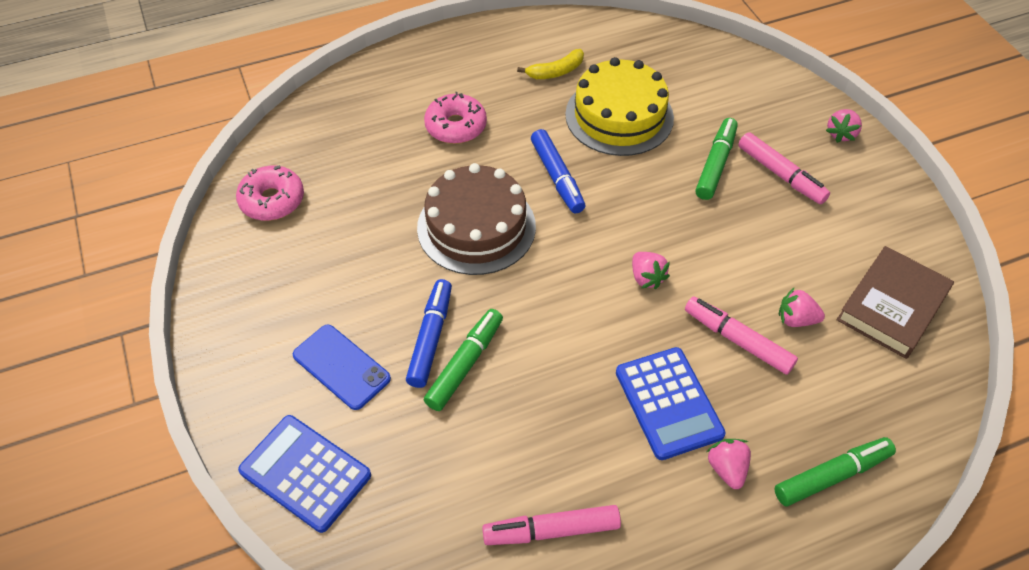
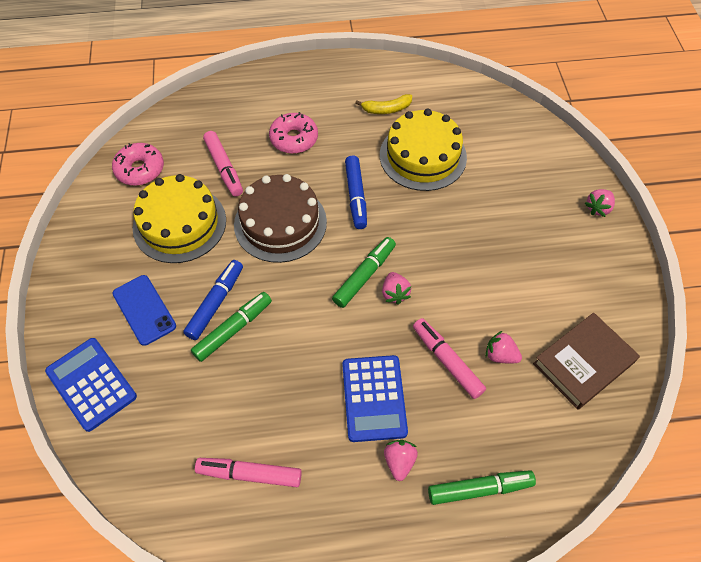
camera: 15 degrees right, 5 degrees up
(348, 254) = (179, 224): none -> yellow cake
(715, 164) = (484, 212): green marker -> green marker (364, 275)
(780, 174) = (534, 232): pink marker -> pink marker (224, 168)

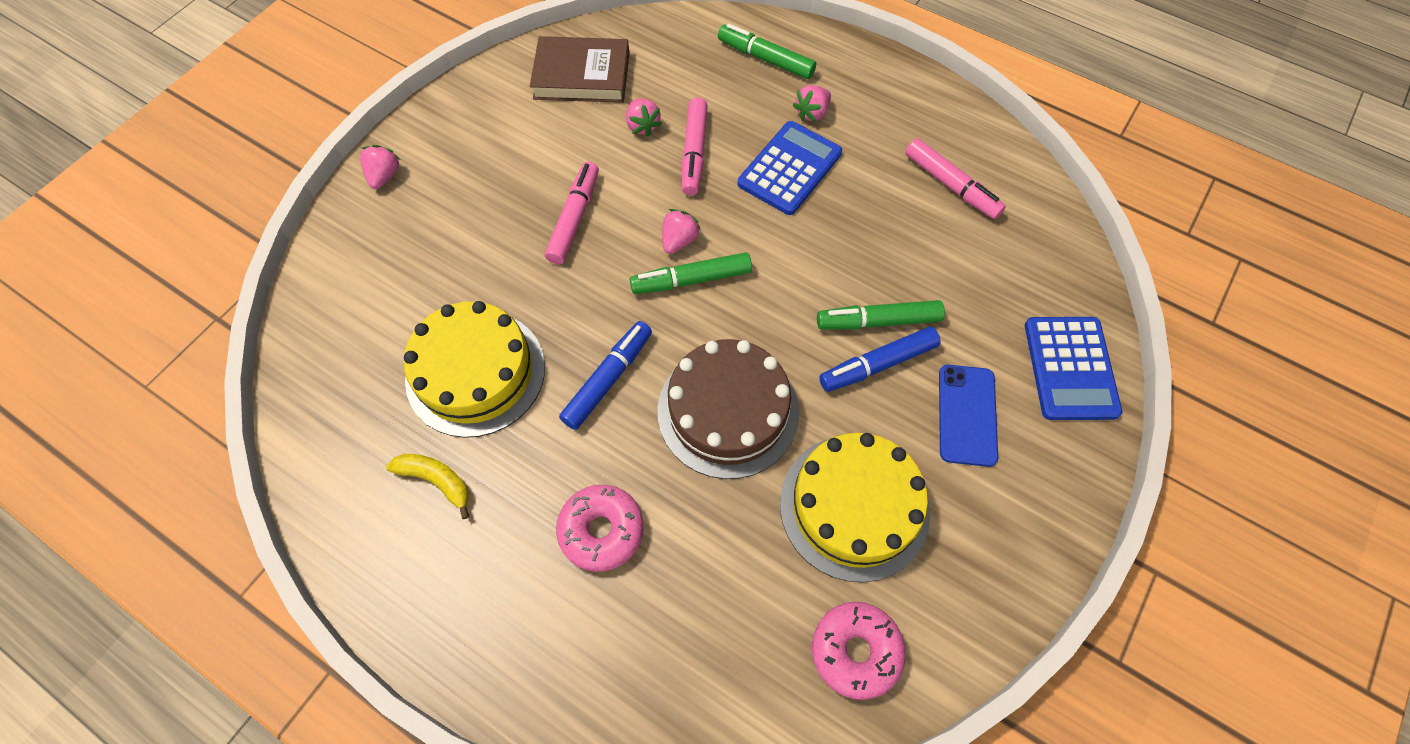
camera: 140 degrees left, 5 degrees up
(224, 168) = (734, 556): pink marker -> pink marker (574, 218)
(598, 208) = (384, 176): pink strawberry -> pink strawberry turned 75 degrees counterclockwise

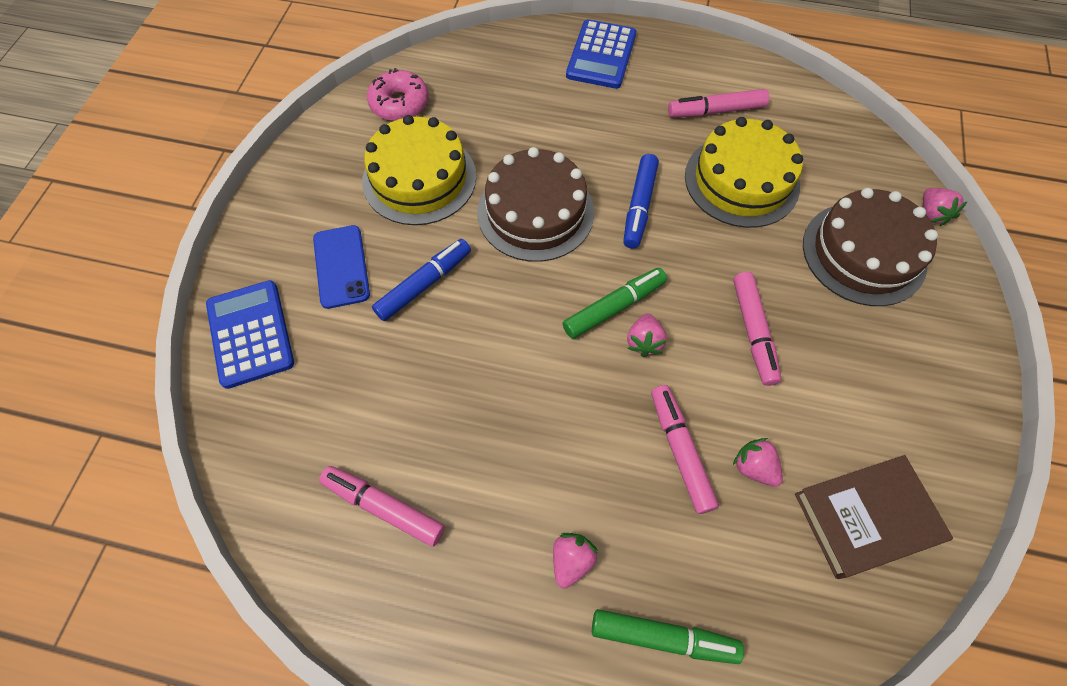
camera: 160 degrees right, 0 degrees up
(384, 176) = (957, 315): pink strawberry -> pink strawberry (931, 214)
(415, 254) = (863, 253): none -> brown cake
(436, 481) = (716, 111): yellow banana -> pink marker
(601, 531) = (589, 116): pink donut -> none
(789, 168) = (569, 466): blue calculator -> blue calculator (601, 55)
(878, 321) = (432, 323): green marker -> none

